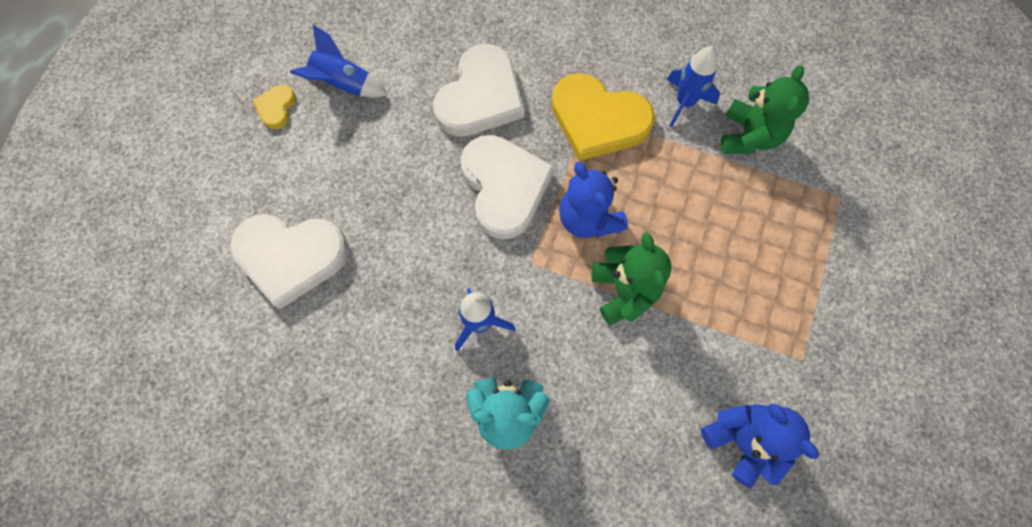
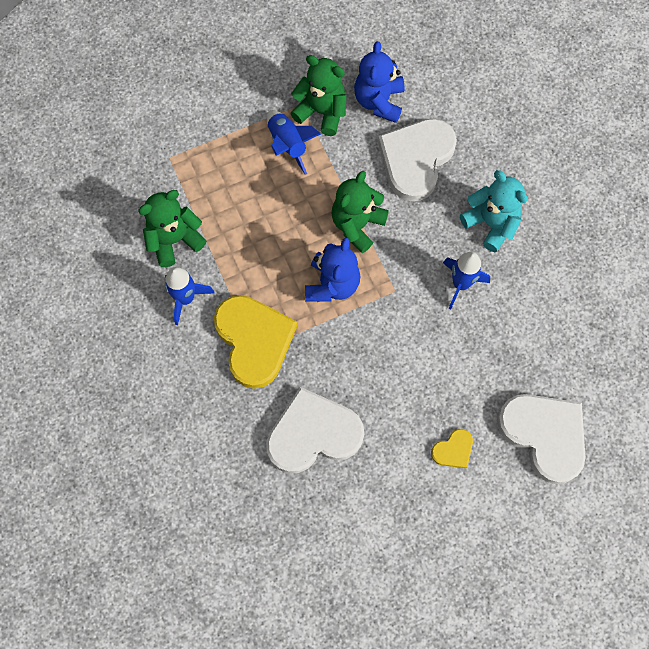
camera: 135 degrees left, 0 degrees up
(276, 107) = (465, 567): yellow heart -> yellow heart (453, 450)
(343, 85) = (400, 539): blue rocket -> blue rocket (288, 145)
(504, 187) = (363, 353): white heart -> white heart (416, 159)
(777, 372) = (321, 112): none -> green teddy bear

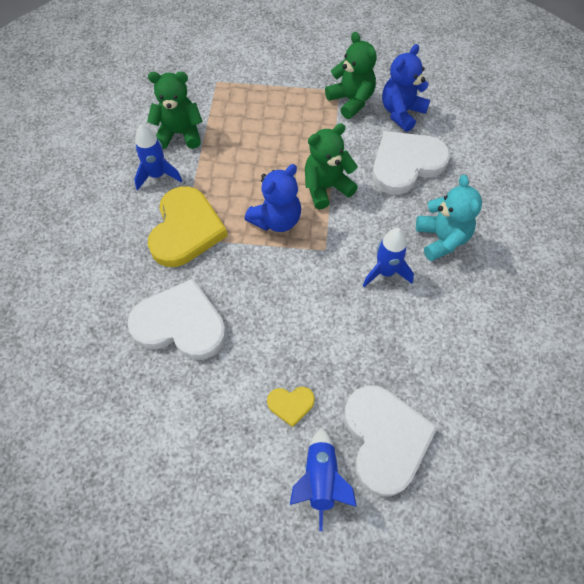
camera: 30 degrees right, 10 degrees down
(288, 145) = (310, 111): blue rocket -> blue rocket (320, 480)

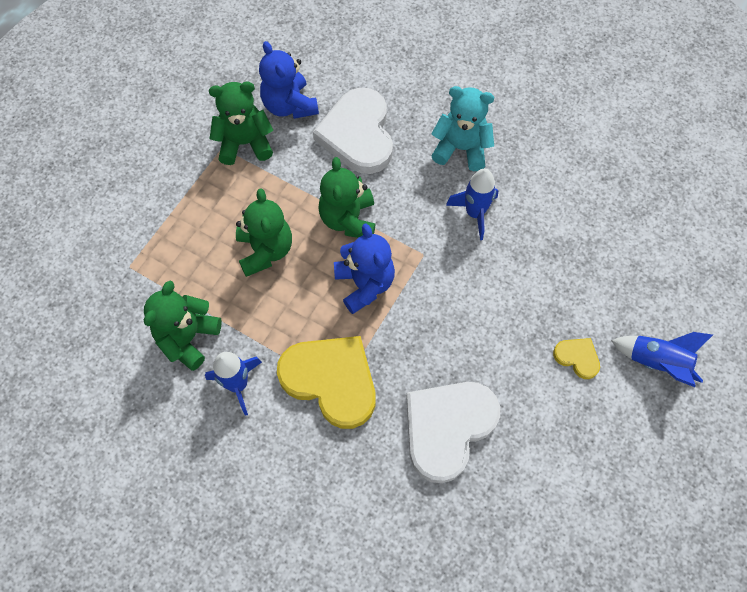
camera: 65 degrees left, 5 degrees up
(270, 148) = (265, 250): none -> green teddy bear
(291, 404) = (577, 357): yellow heart -> yellow heart turned 75 degrees counterclockwise
(385, 439) = (639, 293): white heart -> none

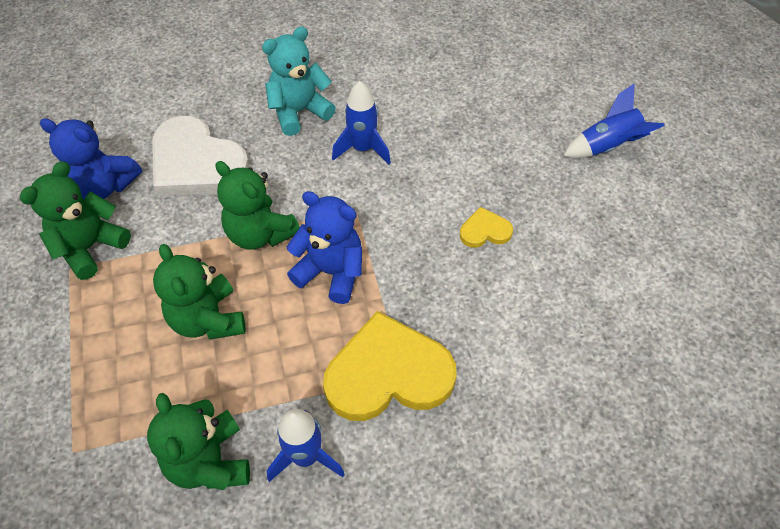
camera: 45 degrees left, 10 degrees down
(265, 250) = (208, 319): green teddy bear -> green teddy bear turned 150 degrees counterclockwise
(447, 428) = (523, 322): white heart -> none
(577, 357) = (554, 188): yellow heart -> yellow heart (485, 231)

